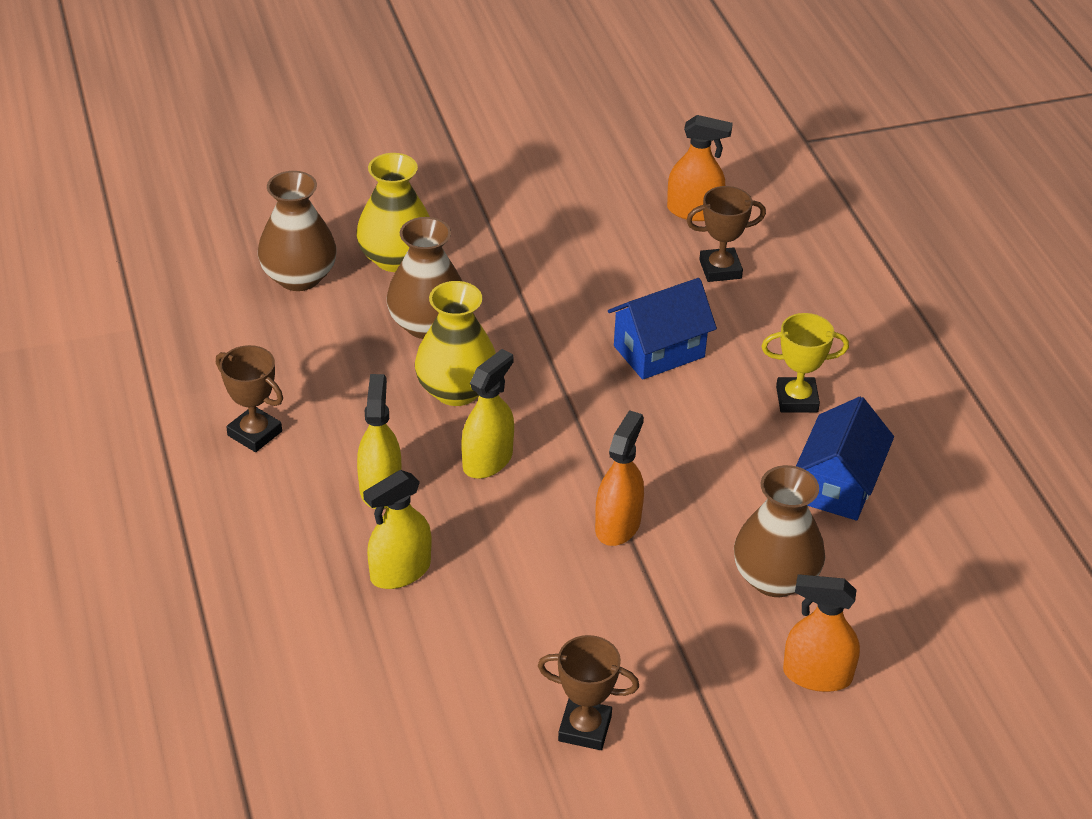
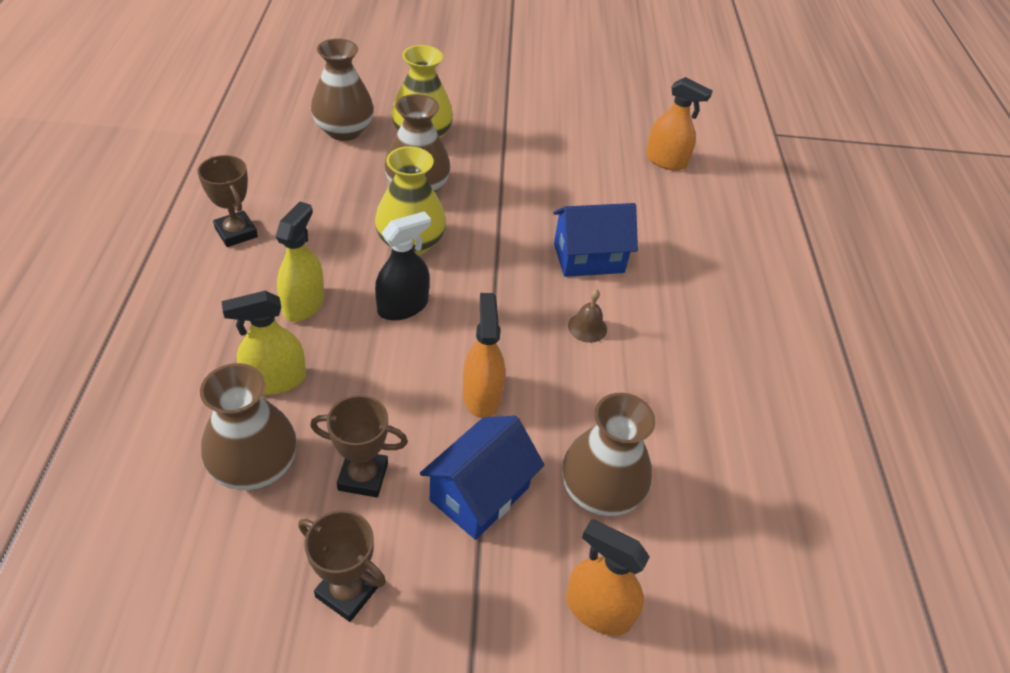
camera: 15 degrees right, 5 degrees up
(432, 654) = (255, 466): none -> brown vase
(487, 460) = (403, 306): yellow spray bottle -> black spray bottle
(618, 525) = (481, 395): orange spray bottle -> orange spray bottle turned 45 degrees counterclockwise
(692, 426) = (587, 327): none -> brown bell
(720, 269) = (667, 208): brown trophy -> brown trophy (363, 476)
(797, 399) = (688, 330): yellow trophy -> none
(838, 486) = (695, 419): blue house -> blue house (479, 494)

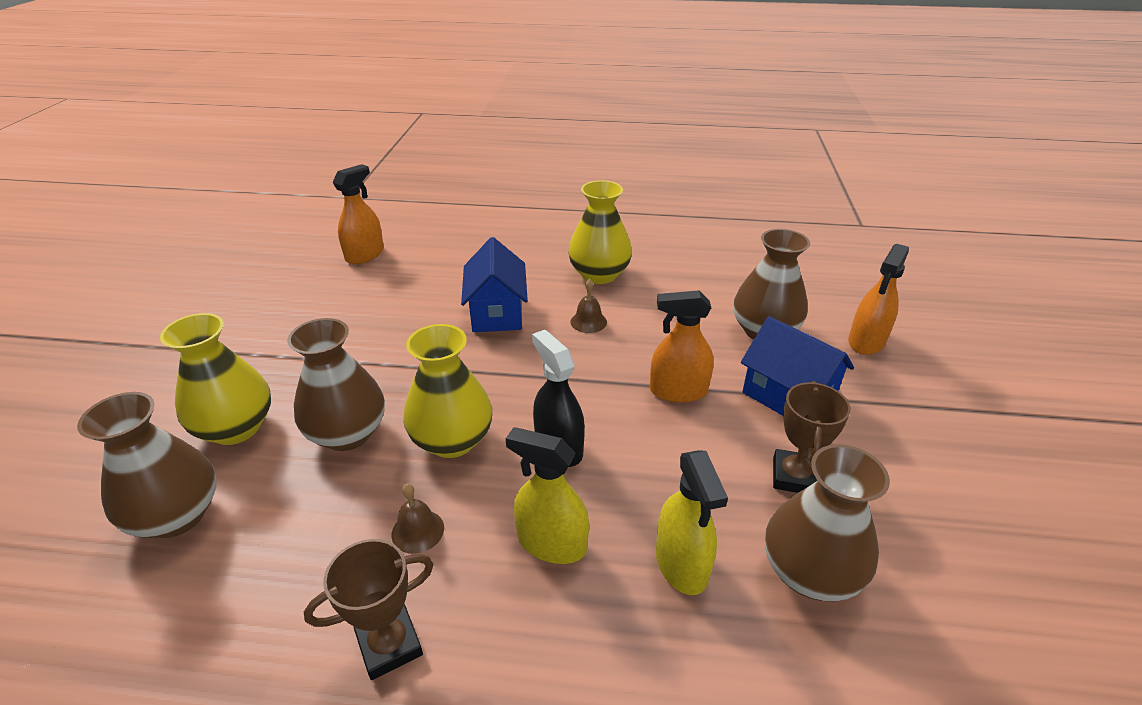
camera: 80 degrees left, 10 degrees down
(322, 234) = (418, 531): none -> brown bell
(347, 591) = (919, 485): brown trophy -> none
(683, 337) = (599, 274): none -> yellow vase

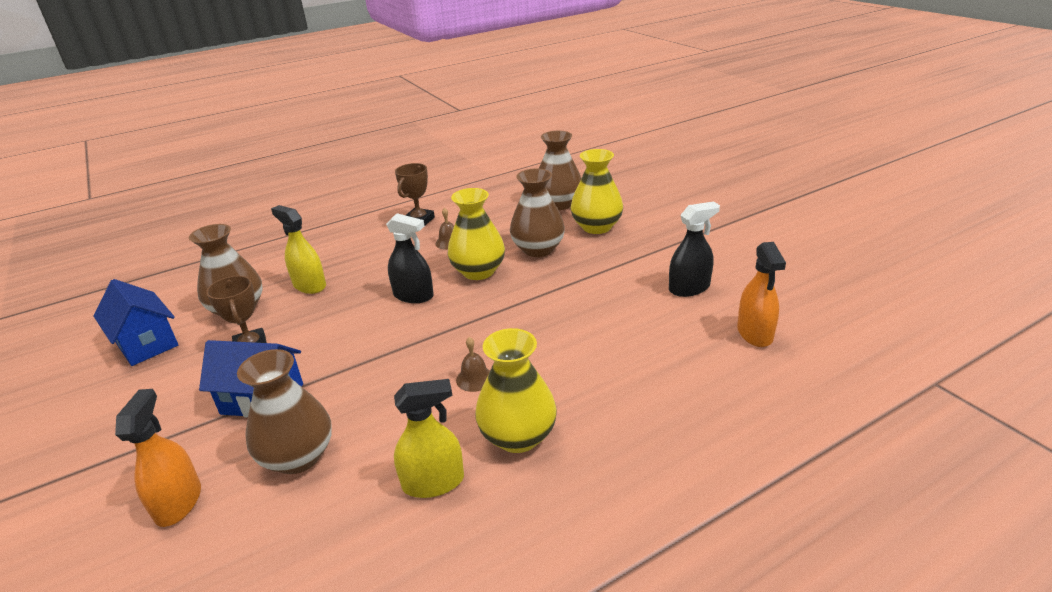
camera: 145 degrees right, 5 degrees down
(327, 304) = (689, 288): none -> black spray bottle
(497, 313) = (559, 346): blue house -> blue house (146, 343)
(551, 543) = (381, 265): yellow spray bottle -> yellow spray bottle (433, 482)
(678, 391) = (356, 361): orange spray bottle -> none

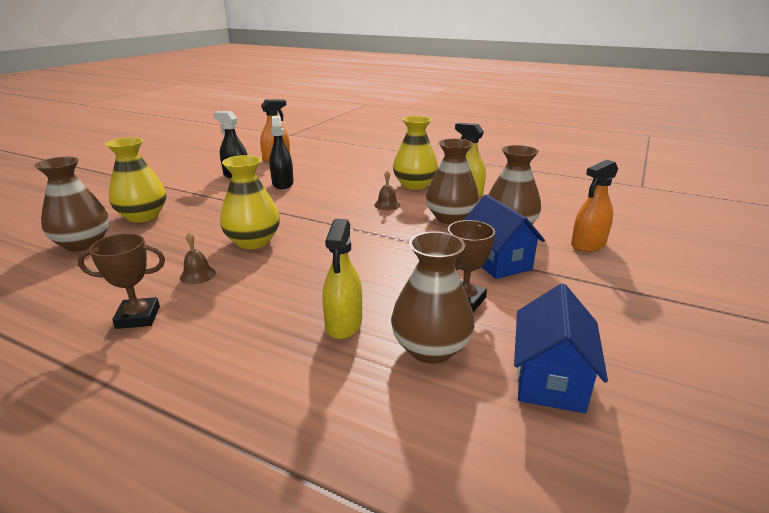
camera: 125 degrees left, 5 degrees down
(413, 295) = (314, 256): black spray bottle -> black spray bottle (282, 184)
(538, 249) = (198, 228): brown vase -> brown vase (450, 218)

